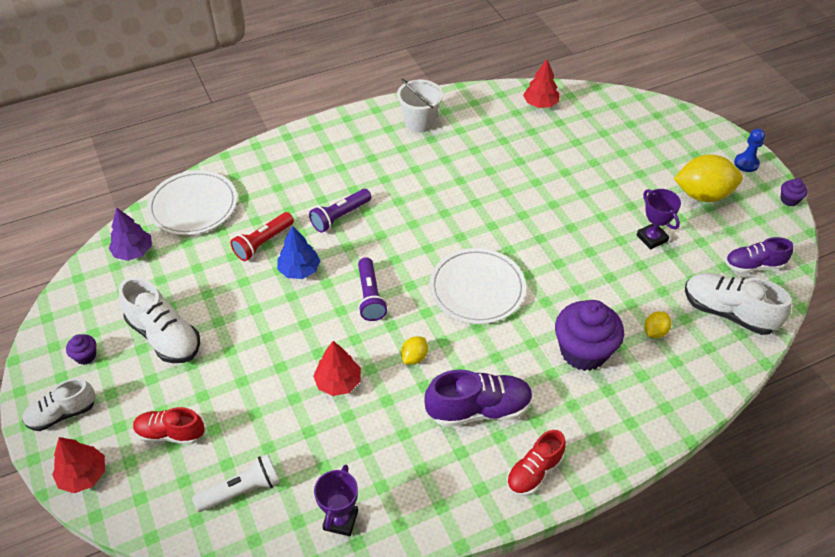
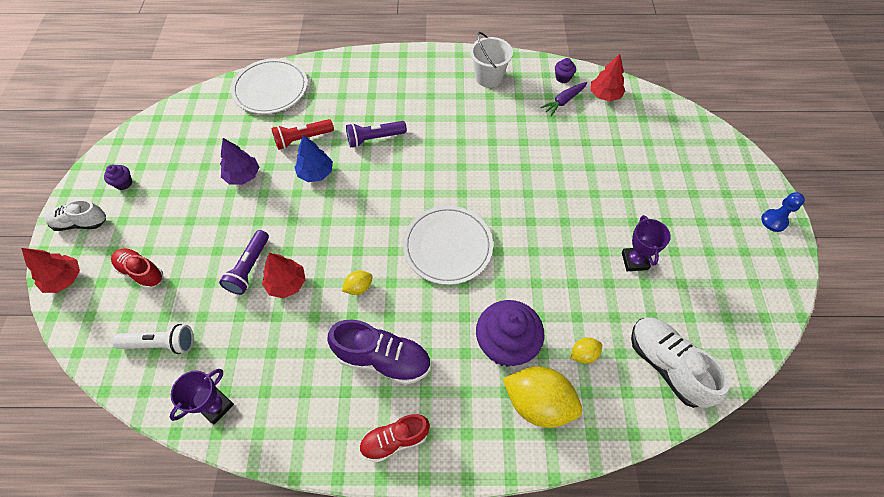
camera: 25 degrees right, 10 degrees up
(133, 251) = (206, 111): purple tree -> purple tree (243, 176)
(164, 336) = (185, 189): white shoe -> none
(370, 296) = (356, 218): purple flashlight -> purple flashlight (249, 268)
(505, 121) = (564, 101): none -> purple carrot
(702, 195) = (710, 236): yellow lemon -> yellow lemon (538, 403)
(753, 265) = (721, 328): purple shoe -> none
(789, 200) = (798, 275): purple cupcake -> purple cupcake (563, 78)

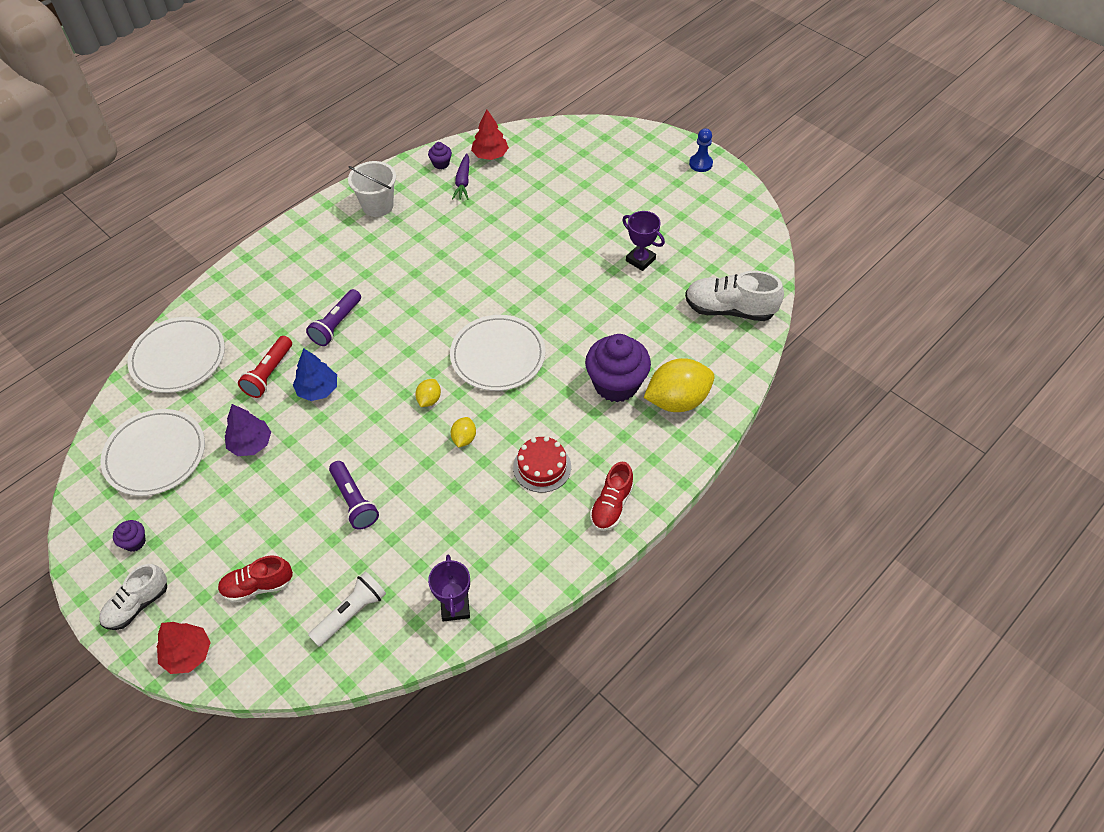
camera: 45 degrees left, 5 degrees down
(192, 139) = (155, 455): none -> white plate
(286, 283) = (401, 485): red tree -> none
(383, 359) = (542, 467): purple shoe -> red cake
(583, 354) = (672, 347): yellow lemon -> yellow lemon (429, 400)

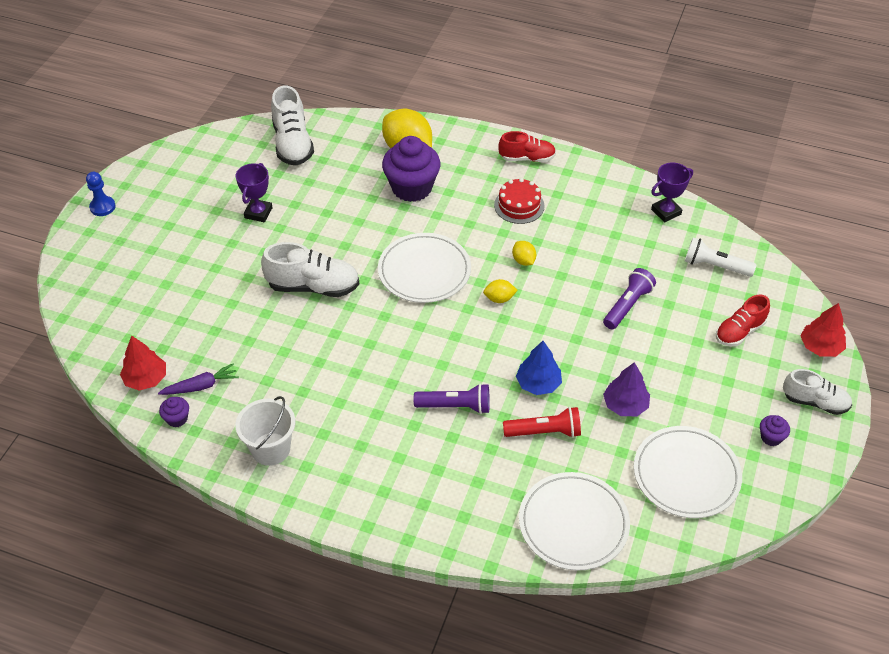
camera: 115 degrees left, 5 degrees down
(258, 586) = (739, 331): red shoe -> red shoe turned 90 degrees clockwise
(464, 438) = (523, 261): yellow lemon -> yellow lemon turned 75 degrees clockwise
(526, 273) = (313, 286): none -> white shoe

